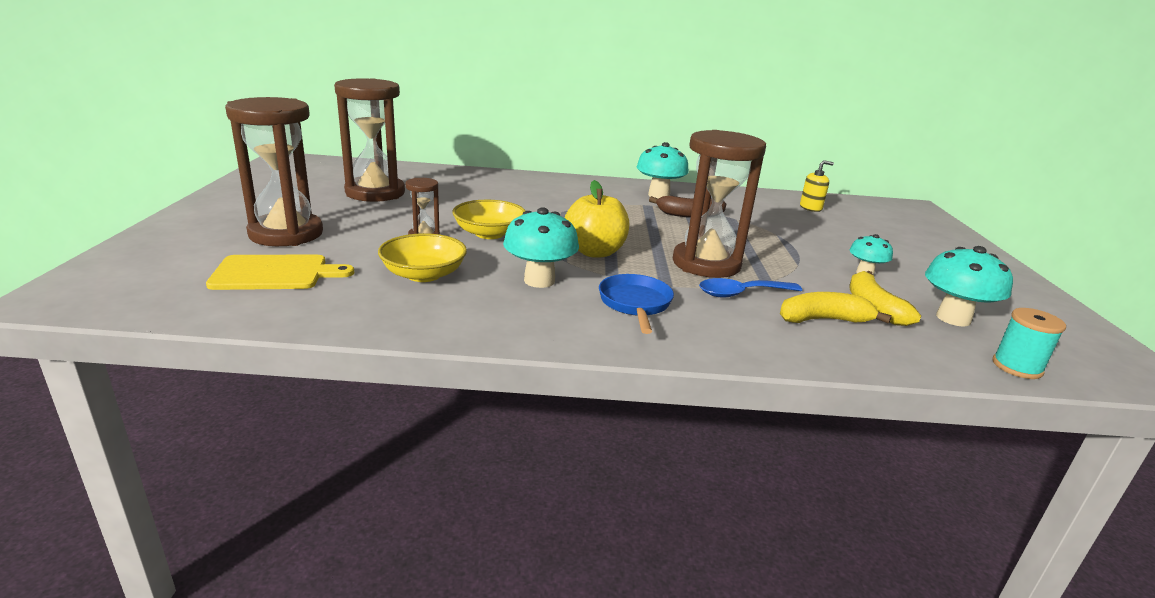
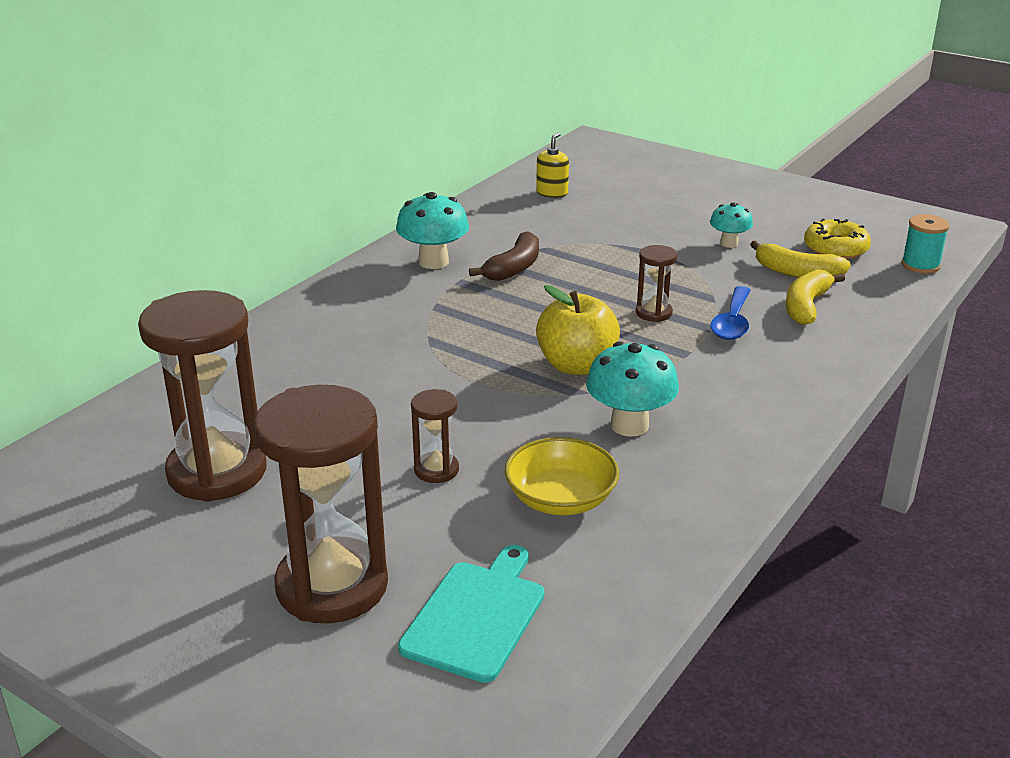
camera: 55 degrees left, 5 degrees up
(275, 273) = (476, 616): yellow cutting board -> turquoise cutting board
(489, 233) = (465, 418): yellow bowl -> none
(635, 304) = (720, 387): blue pan -> none
(706, 264) = (653, 313): brown hourglass -> brown hourglass, size x0.46
(953, 318) = (835, 249): turquoise mushroom -> yellow donut

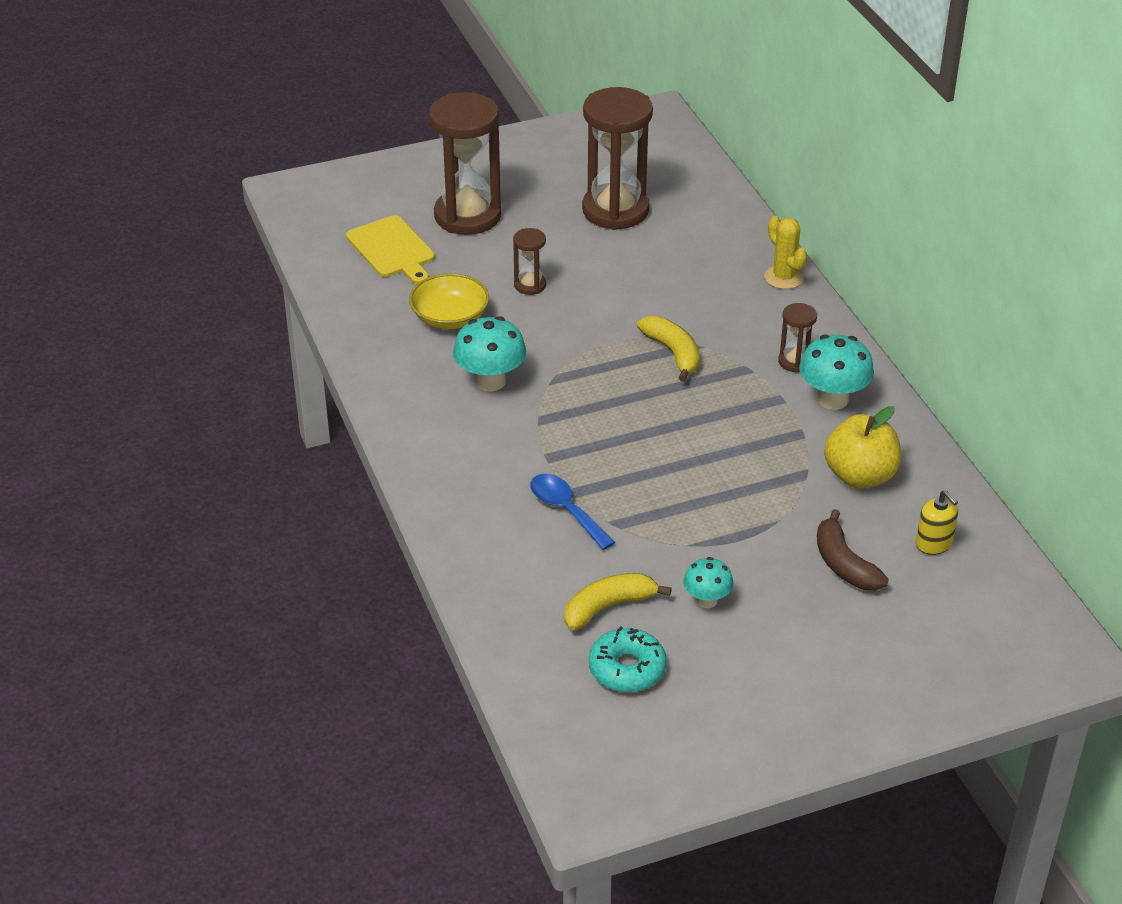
camera: 125 degrees right, 10 degrees up
(265, 331) = (783, 277): none -> yellow cactus
(476, 616) = (392, 249): turquoise cutting board -> yellow cutting board
(514, 268) = (779, 439): brown banana -> brown banana (844, 564)
(576, 365) = (588, 395): yellow apple -> yellow apple (860, 476)
(653, 313) = (624, 476): brown hourglass -> brown hourglass (795, 362)
(806, 306) = (547, 571): yellow banana -> yellow banana (673, 353)
(835, 249) = (627, 669): yellow donut -> turquoise donut
(920, 265) = (539, 705): turquoise spool -> none

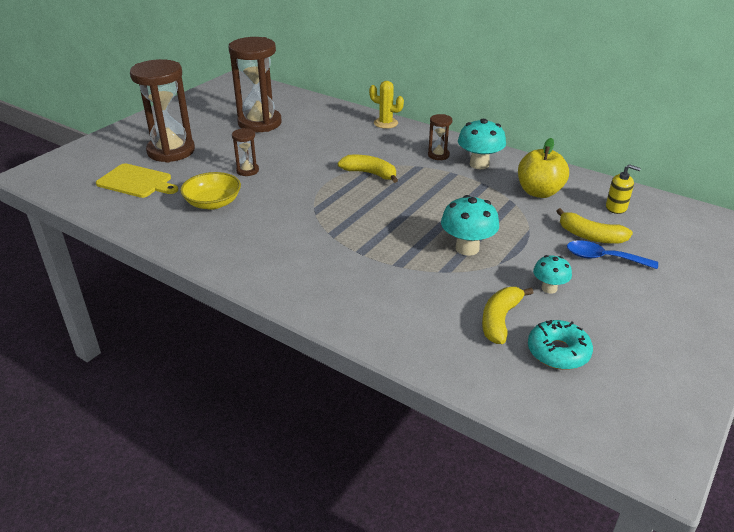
camera: 35 degrees left, 5 degrees down
(490, 381) = (277, 226): turquoise mushroom -> turquoise mushroom (467, 248)
(566, 510) = (406, 276): blue spoon -> blue spoon (603, 258)
(844, 564) = (590, 236): brown banana -> yellow banana

